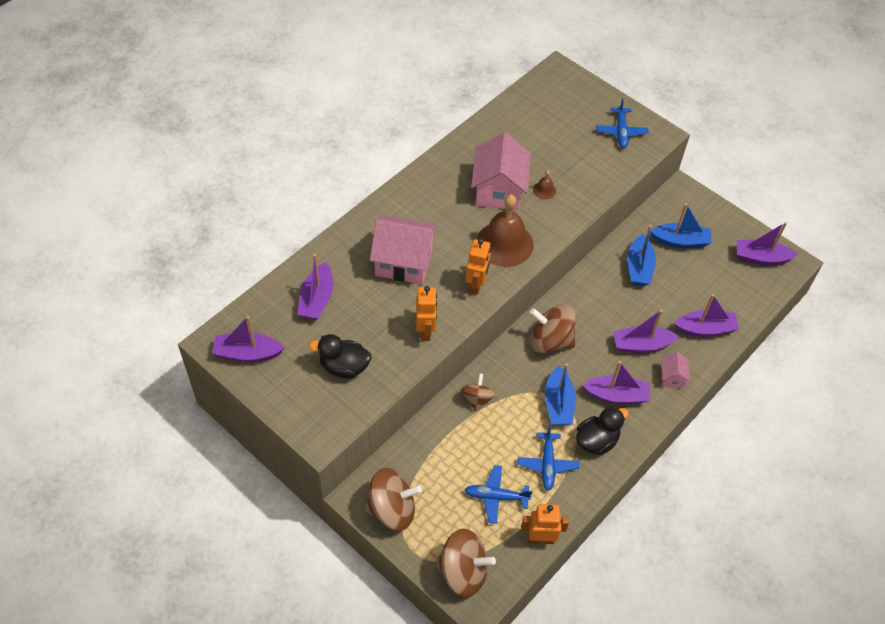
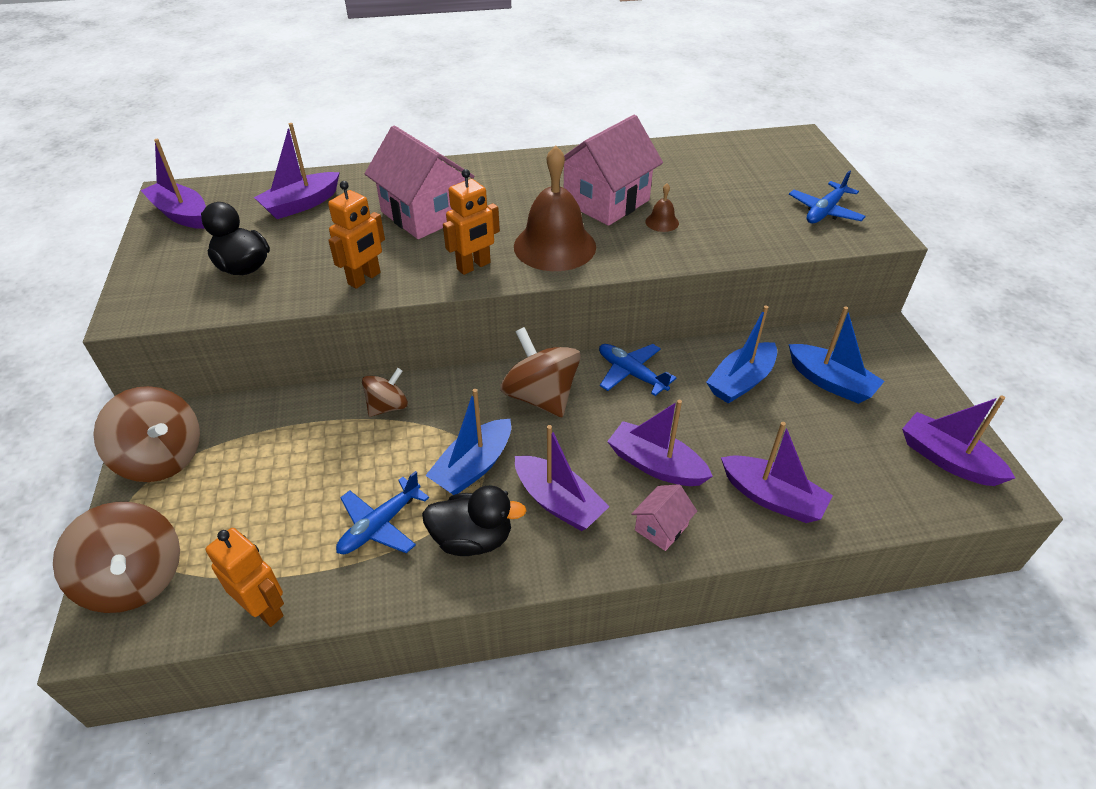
camera: 40 degrees right, 10 degrees down
(495, 496) = (278, 520): blue plane -> blue plane (631, 373)

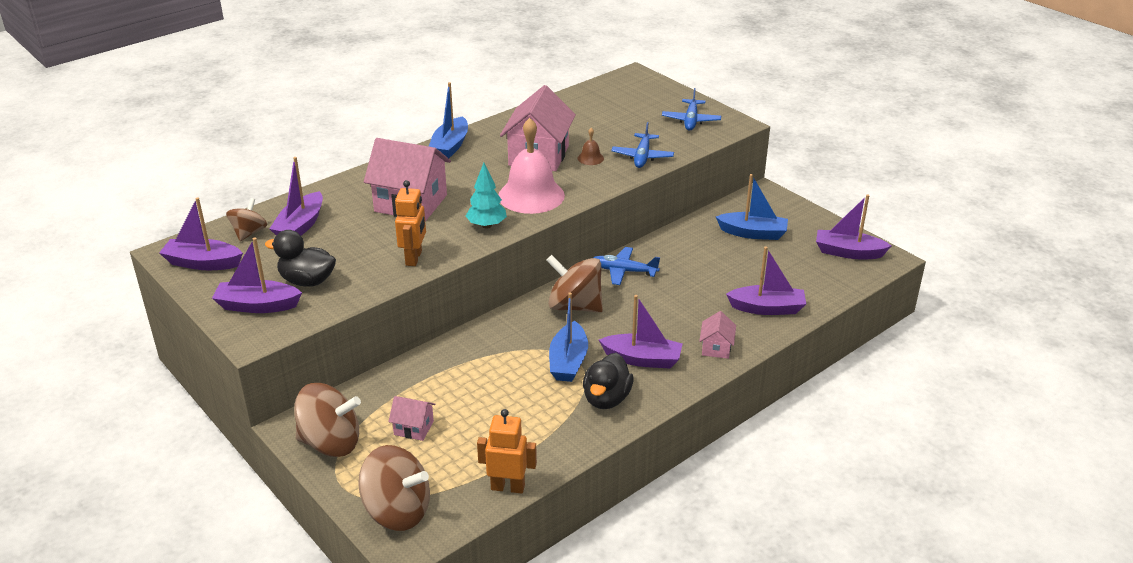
camera: 30 degrees left, 10 degrees down
(249, 478) = (414, 428): none -> pink house
(380, 525) = (538, 416): blue plane -> blue plane (642, 157)
(387, 406) = (471, 350): brown spinning top -> brown spinning top (249, 233)
(472, 539) = (606, 399): black duck -> black duck turned 135 degrees clockwise
(474, 266) = (487, 225): orange robot -> turquoise tree
(554, 246) = (531, 195): brown bell -> pink bell
(655, 465) = (684, 317): purple boat -> purple boat (257, 305)
(741, 381) = (698, 251): blue boat -> blue boat (450, 146)

